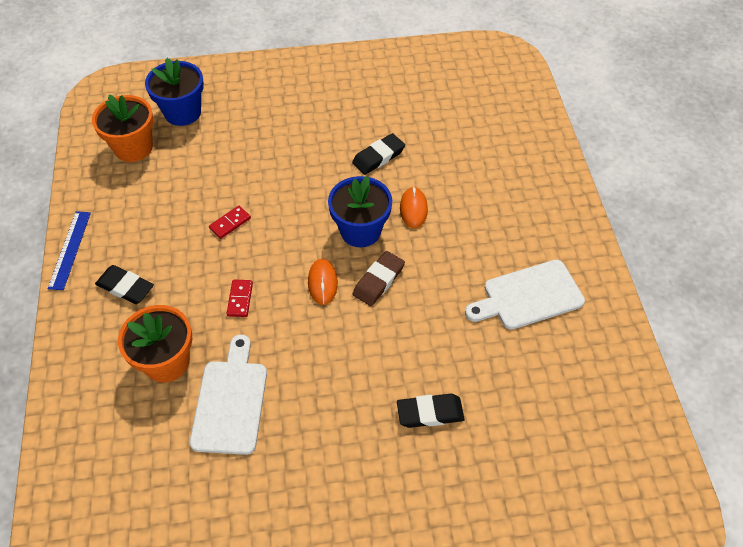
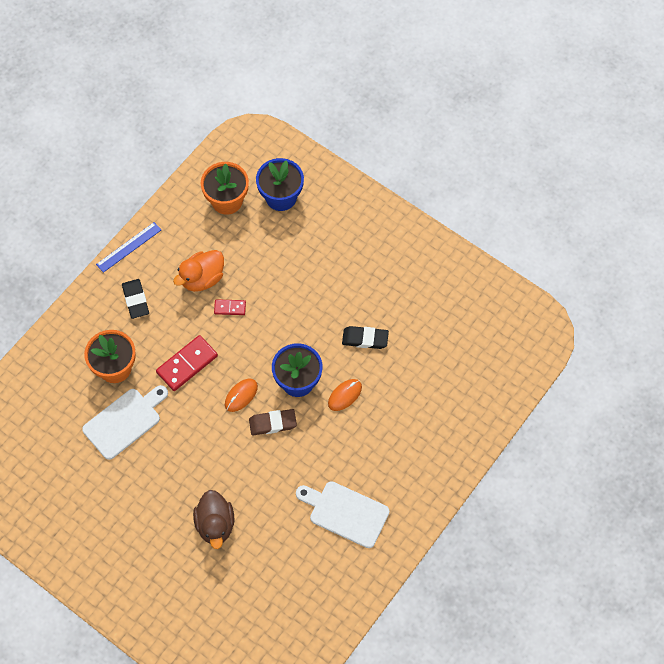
camera: 45 degrees right, 10 degrees up
(176, 220) = (202, 278): none -> orange duck
(240, 299) = (187, 364): red domino -> red domino, size x1.84
(430, 413) = (215, 524): black eraser -> brown duck

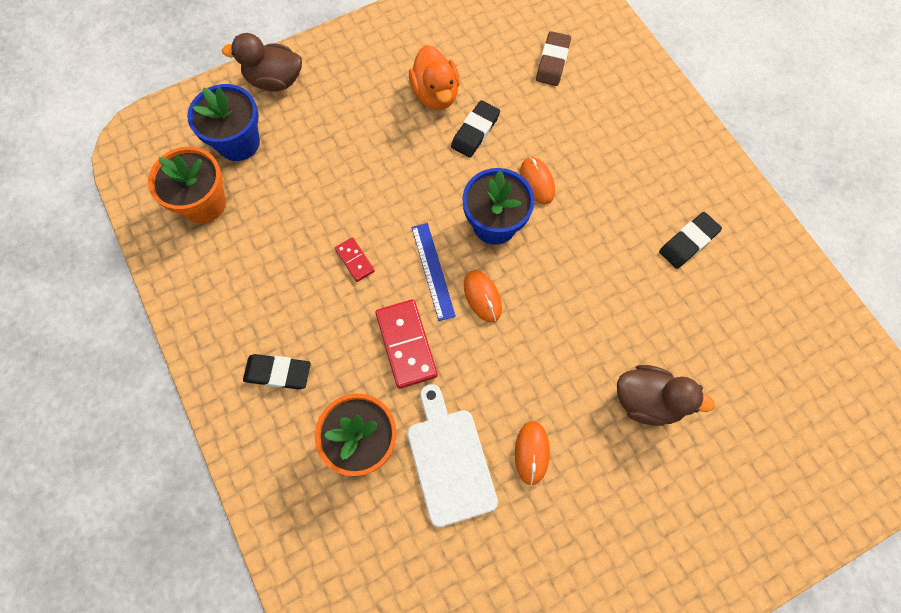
camera: 65 degrees left, 5 degrees up
(128, 247) = (194, 350): blue ruler -> blue ruler (432, 271)
(150, 467) = (532, 452): none -> orange mouse
(202, 278) = (295, 276): orange duck -> orange duck (435, 94)
(230, 308) = (354, 260): red domino -> red domino turned 60 degrees counterclockwise
(272, 423) = (537, 275): brown eraser -> brown eraser (552, 62)
(340, 194) = (275, 80): none -> brown duck
(345, 512) = (688, 242): white cutting board -> black eraser

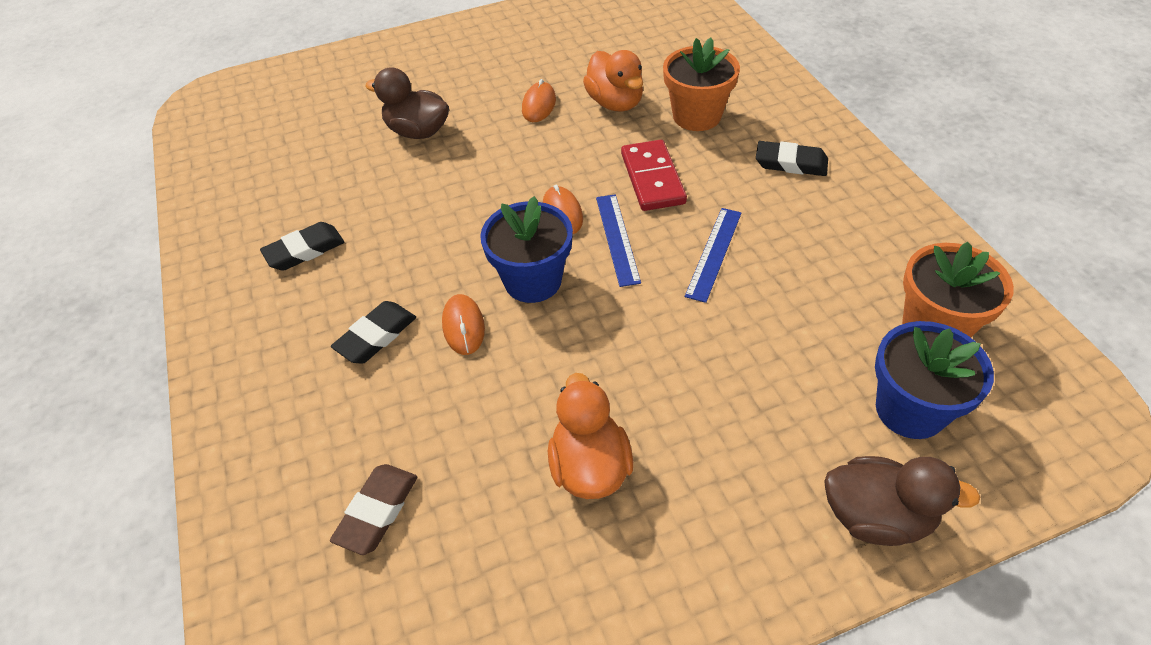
camera: 170 degrees left, 20 degrees down
(354, 260) = (714, 253): red domino -> blue ruler
(450, 460) = (615, 103): white cutting board -> orange duck
(475, 131) = (535, 400): black eraser -> black eraser (376, 336)

